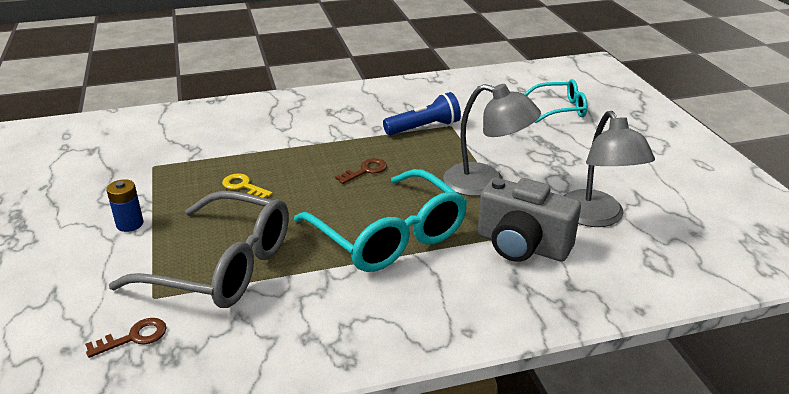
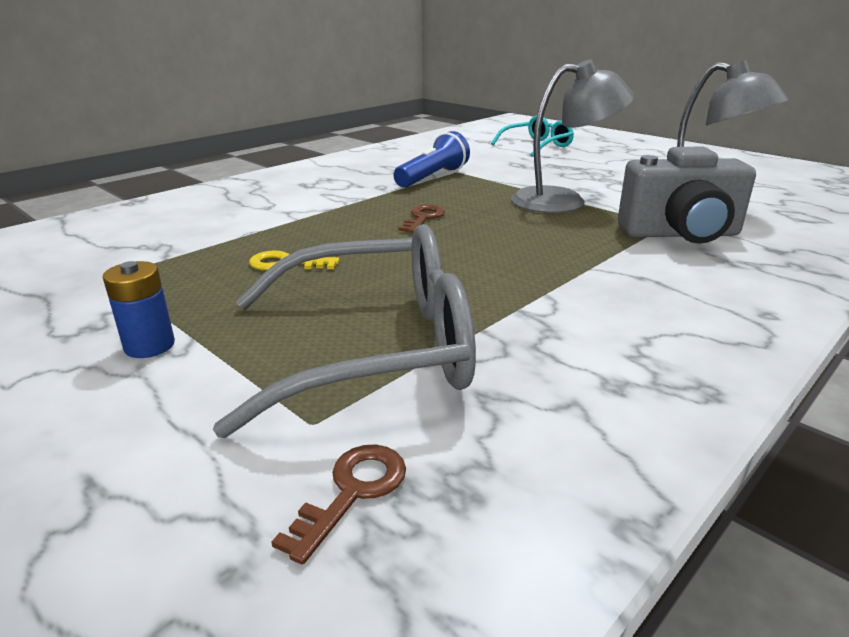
camera: 30 degrees left, 5 degrees down
(389, 236) = (540, 261): turquoise glasses -> none

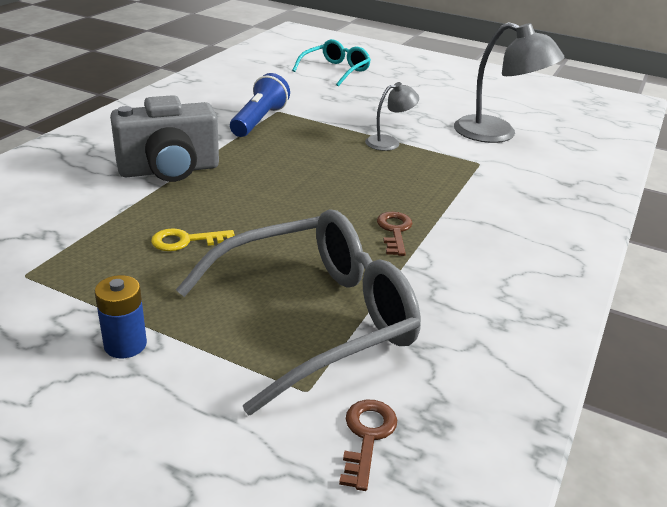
camera: 20 degrees left, 5 degrees up
(423, 218) = (278, 174): brown key -> brown key (394, 231)
(563, 201) = (389, 142): grey lamp -> grey lamp, size x0.53
(680, 234) = (494, 173): grey camera -> grey camera (169, 170)

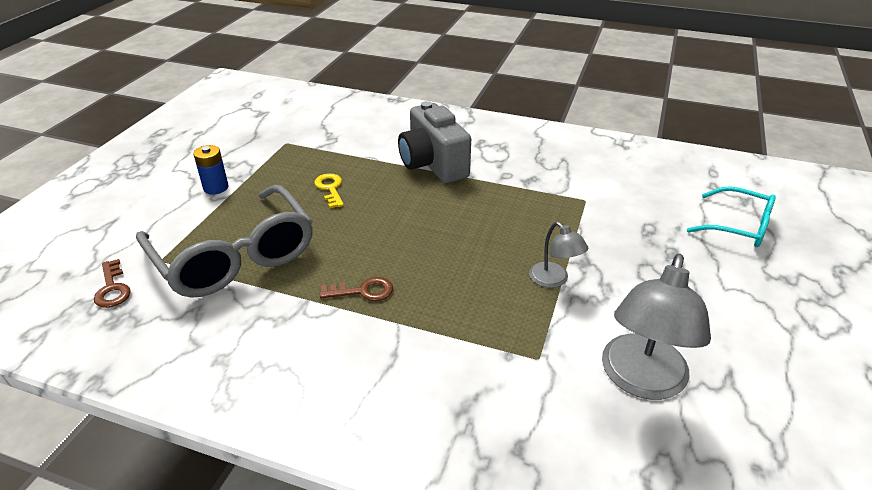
camera: 85 degrees right, 5 degrees up
(259, 120) = (554, 192): blue flashlight -> none
(367, 437) = (112, 288): brown key -> brown key turned 60 degrees clockwise

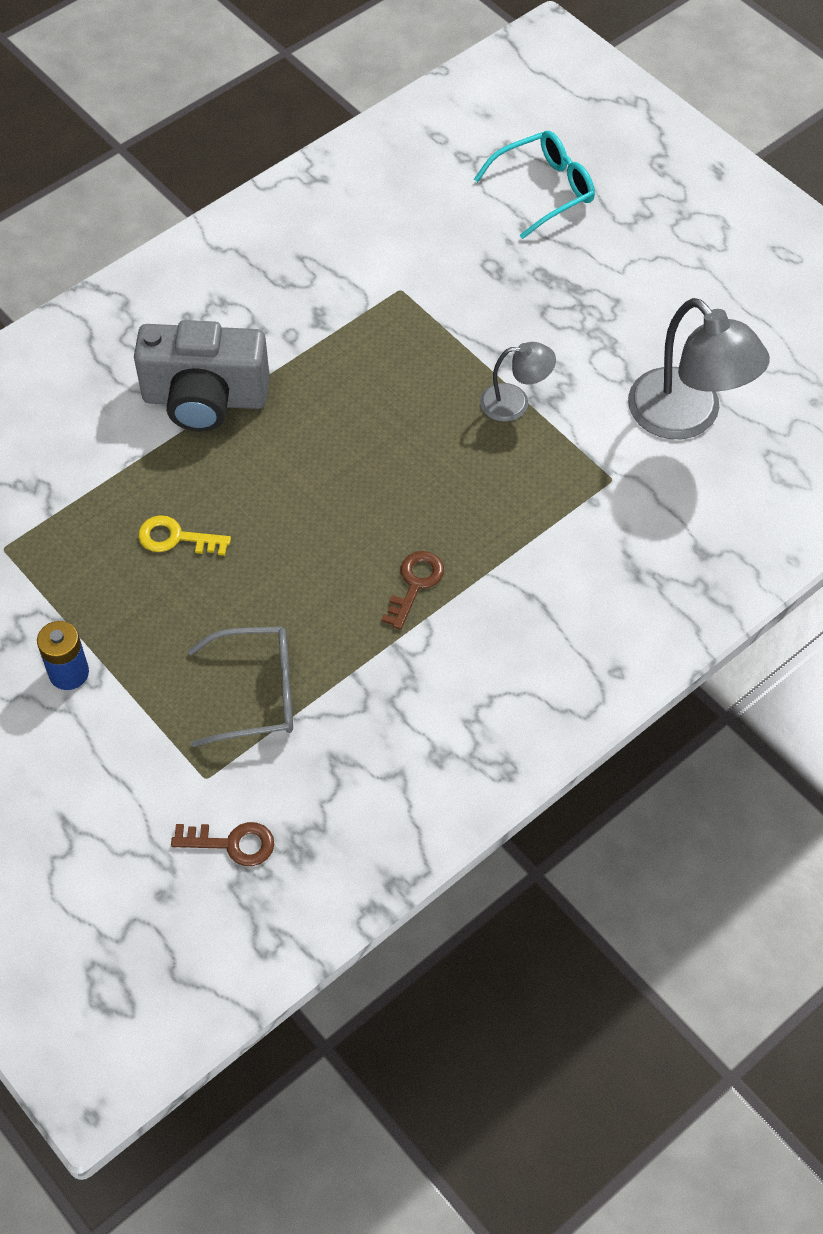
camera: 60 degrees left, 20 degrees up
(234, 256) = (256, 693): grey glasses -> grey glasses, size x0.56

